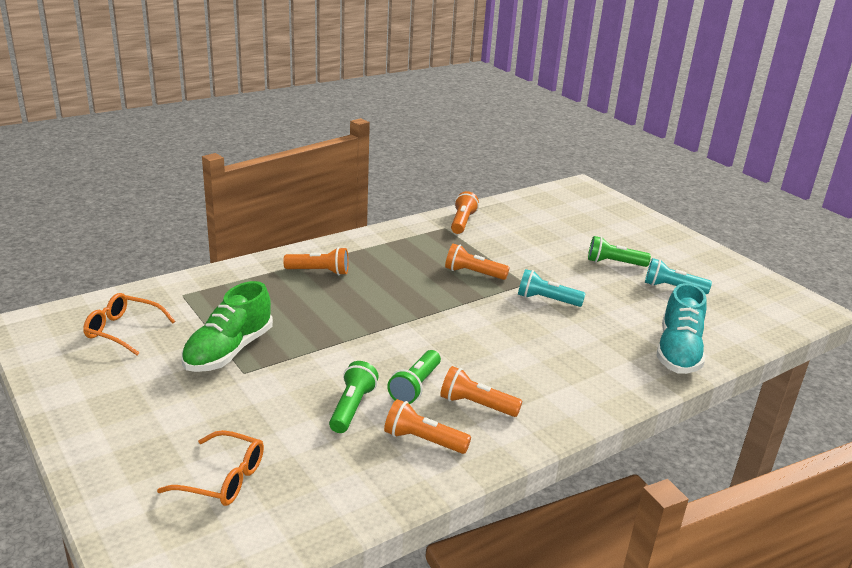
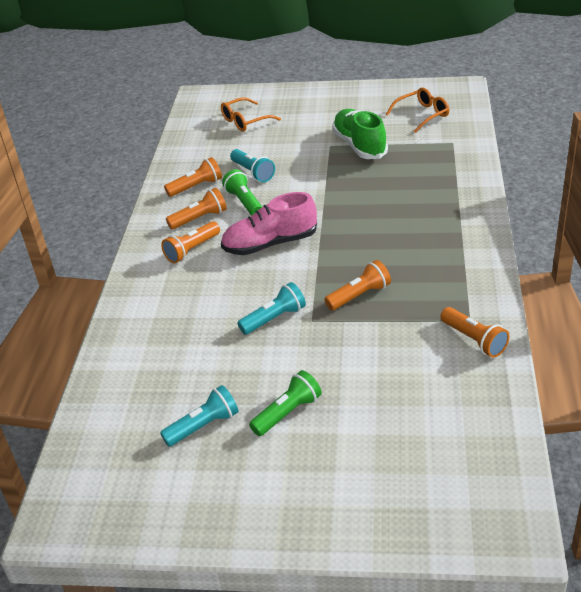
camera: 135 degrees right, 10 degrees up
(319, 272) = (437, 210): orange flashlight -> orange flashlight (192, 250)
(352, 407) = (253, 172): green flashlight -> turquoise flashlight
(463, 339) = (270, 244): none -> pink shoe
(678, 351) = (129, 353): turquoise shoe -> none

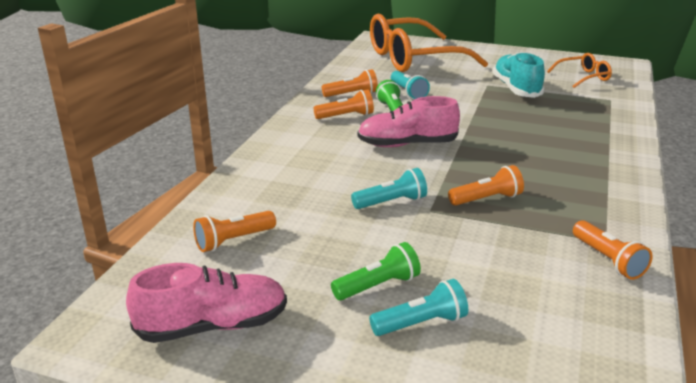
camera: 10 degrees right, 10 degrees down
(160, 486) = (213, 326): none -> pink shoe
(192, 250) = (329, 137): orange flashlight -> orange flashlight (233, 240)
(204, 426) = (283, 279): turquoise flashlight -> turquoise flashlight (421, 323)
(245, 121) = (413, 59): orange glasses -> orange glasses, size x2.21
(359, 145) = (516, 89): green shoe -> turquoise shoe

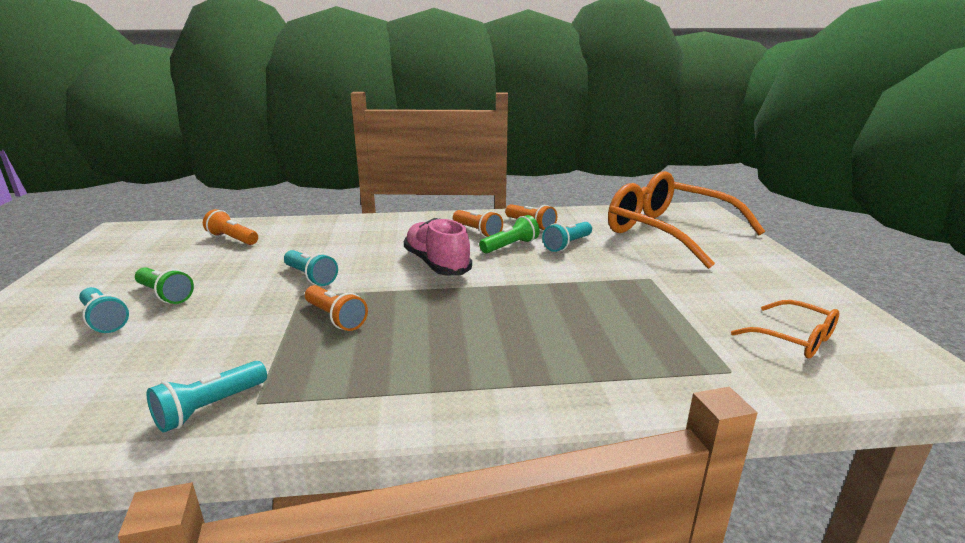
camera: 65 degrees right, 5 degrees down
(213, 326) = (121, 255): pink shoe -> none
(516, 89) = (664, 296): turquoise shoe -> none
(608, 260) = (209, 408): orange flashlight -> turquoise flashlight

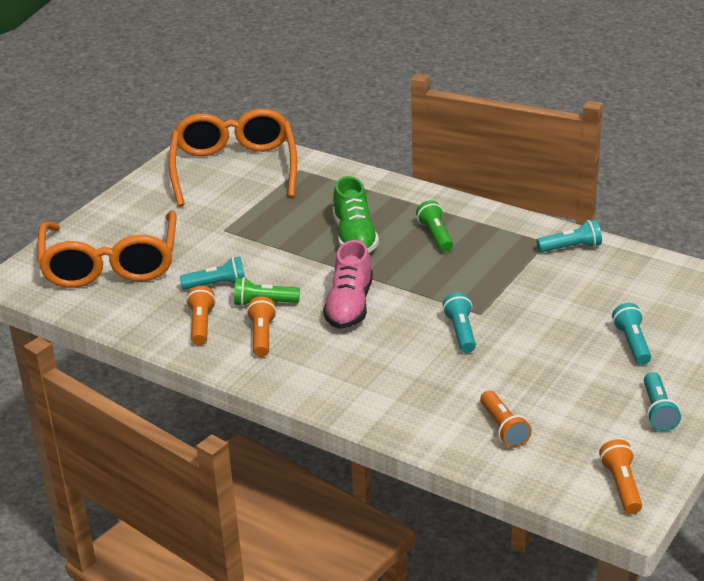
camera: 140 degrees left, 10 degrees up
(81, 279) = (658, 411): none -> turquoise flashlight
(165, 295) = (585, 356): green flashlight -> green flashlight (436, 235)
(335, 318) = (470, 281): orange flashlight -> orange flashlight (621, 486)
(518, 316) = (355, 237): none -> green shoe
(794, 339) = (234, 168): orange glasses -> orange glasses, size x2.21

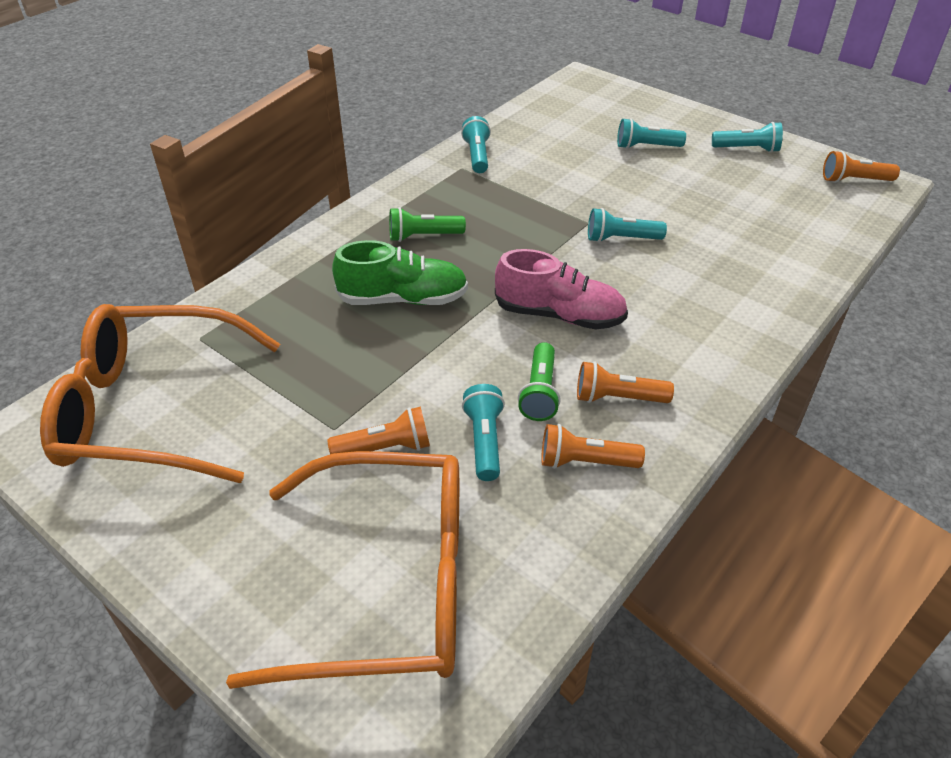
camera: 85 degrees left, 10 degrees up
(503, 428) = (784, 231): orange flashlight -> orange flashlight (385, 448)

